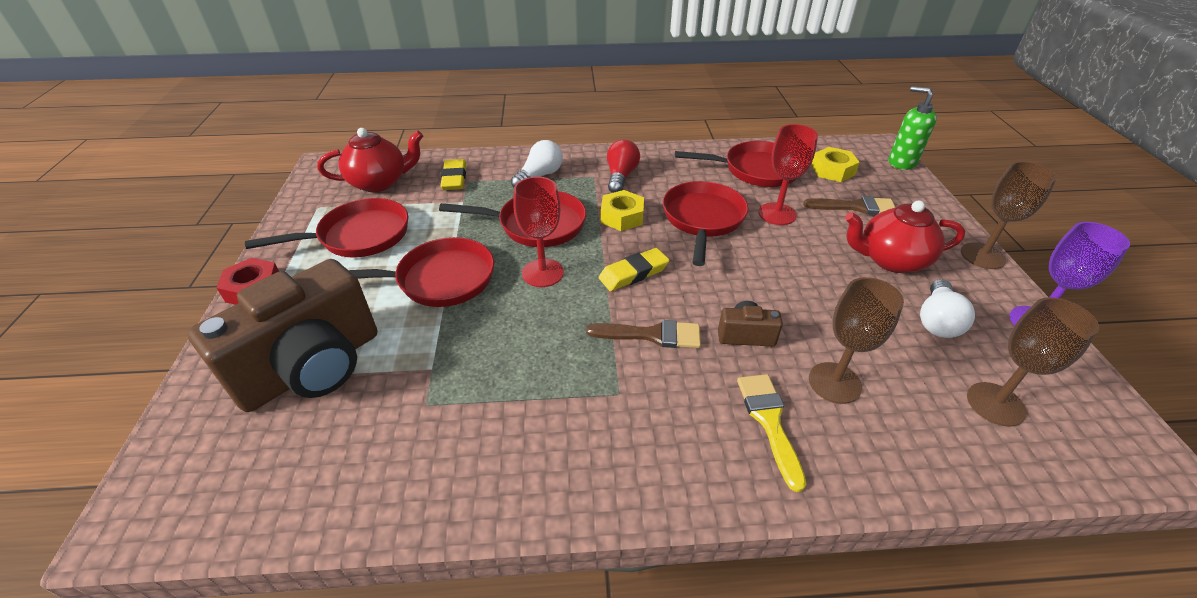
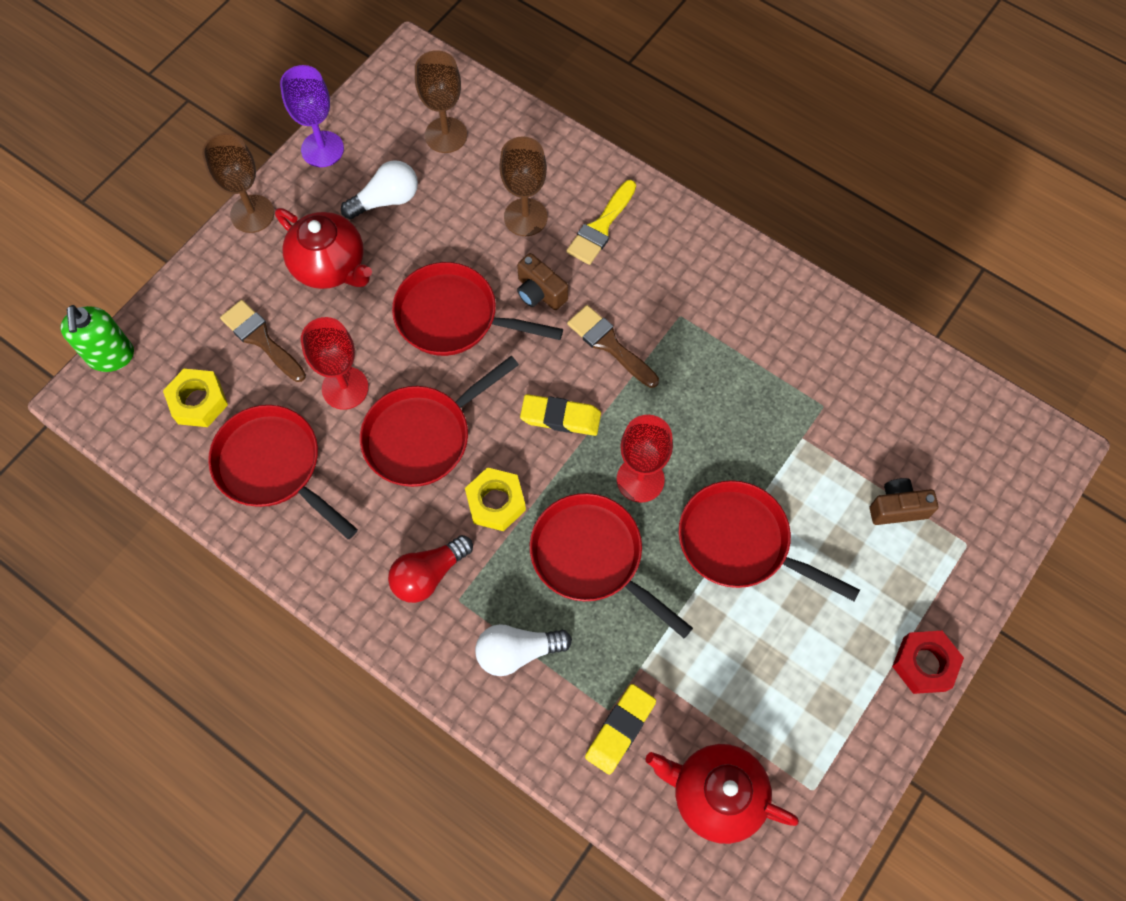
camera: 140 degrees left, 25 degrees up
(312, 367) = (897, 508): brown camera -> brown camera, size x0.42
(359, 236) = (788, 683): red pan -> red pan (453, 317)

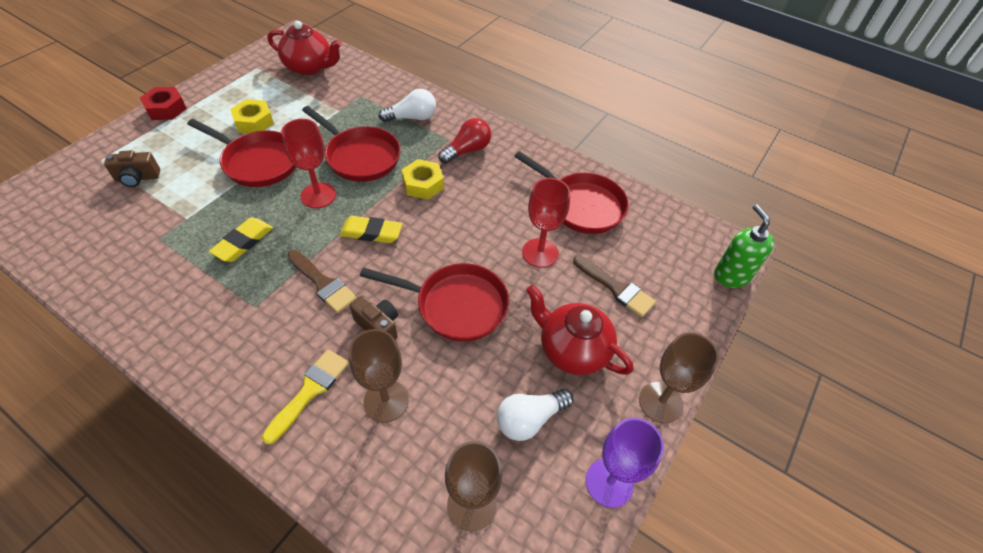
camera: 175 degrees right, 15 degrees down
(198, 402) = (649, 244): yellow nut -> yellow nut (254, 122)
(423, 436) = (476, 222): red pan -> none
(620, 729) = (356, 89): yellow eraser -> yellow eraser (243, 242)

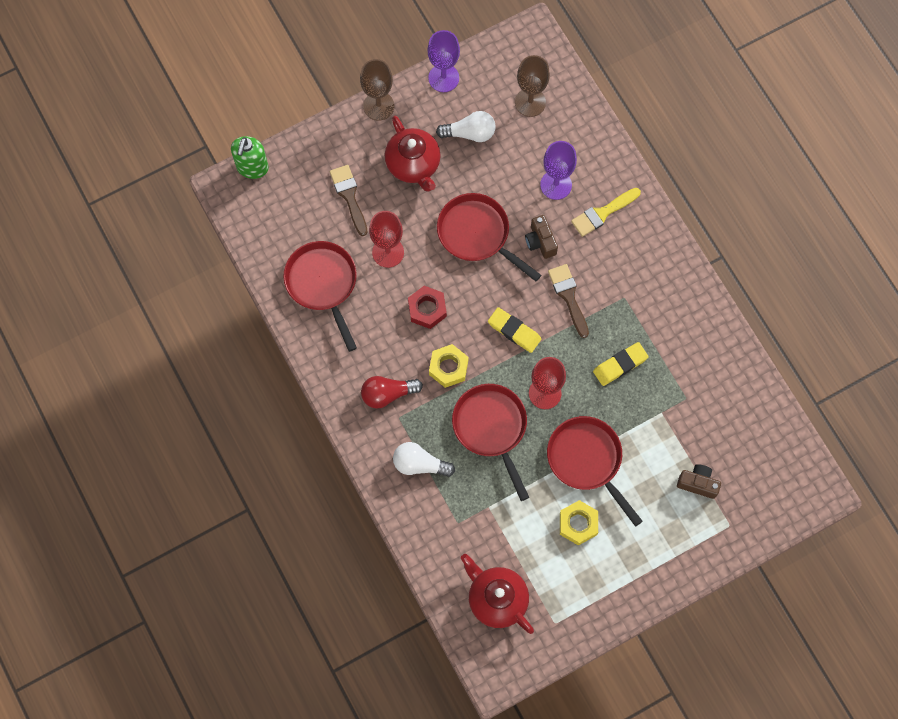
camera: 150 degrees left, 20 degrees up
(166, 109) = (661, 583): red nut -> red nut (427, 309)
(386, 401) = (556, 185): brown goblet -> purple goblet

